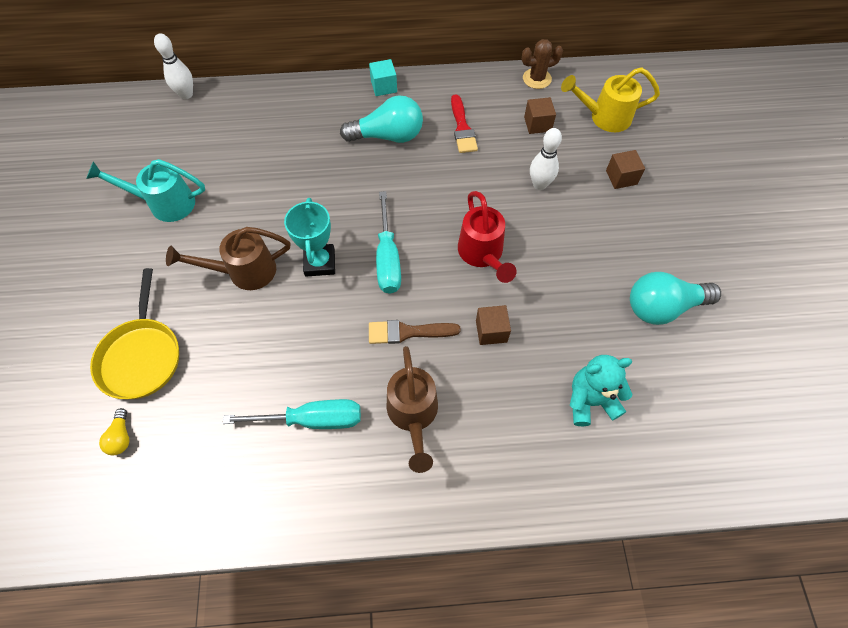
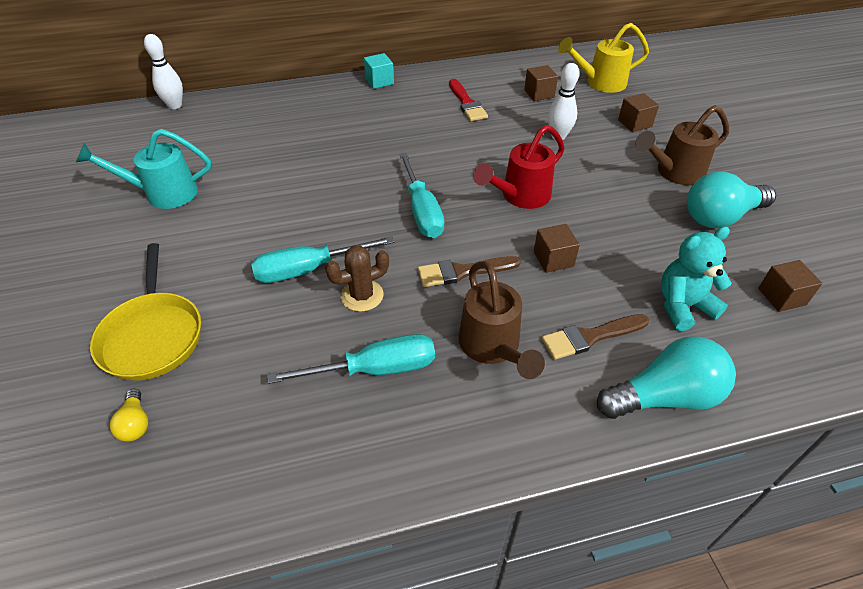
camera: 10 degrees left, 15 degrees down
(245, 271) = (265, 241): brown watering can -> brown watering can (675, 172)
(276, 309) = (308, 270): none -> turquoise screwdriver
(320, 262) = (348, 223): turquoise trophy -> none
(388, 136) = (394, 116): turquoise light bulb -> turquoise light bulb (664, 397)
(482, 254) = (521, 196): red watering can -> red watering can turned 75 degrees clockwise
(498, 418) = (590, 337): none -> brown brush
(537, 79) = (526, 63): brown cactus -> brown cactus (362, 295)
(683, 405) = (781, 296): none -> brown cube

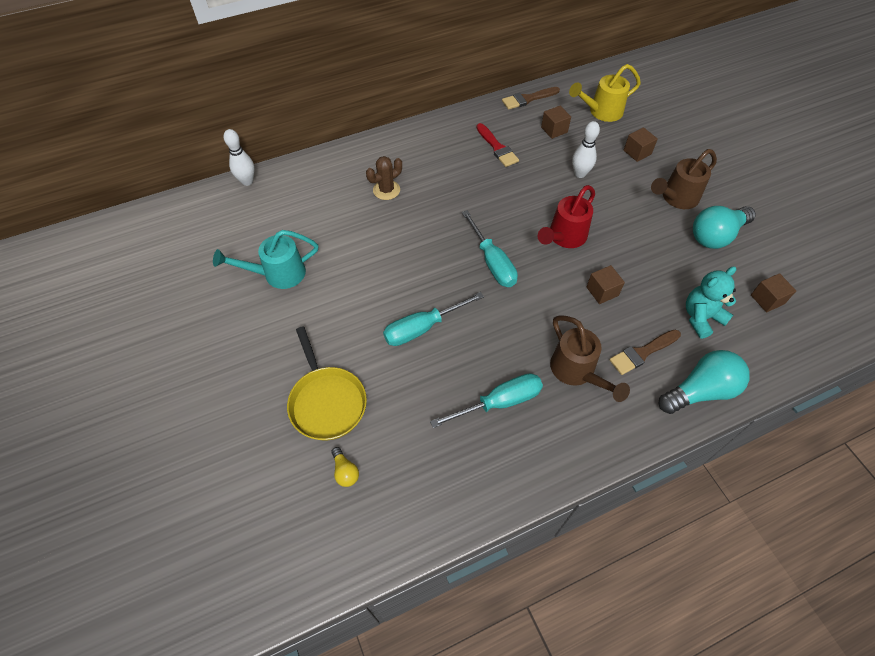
camera: 10 degrees left, 10 degrees up
(362, 295) = (470, 344): brown cactus -> brown cactus (386, 190)
(379, 81) = (416, 132): turquoise cube -> none
(463, 272) = (539, 312): brown brush -> brown brush (528, 99)

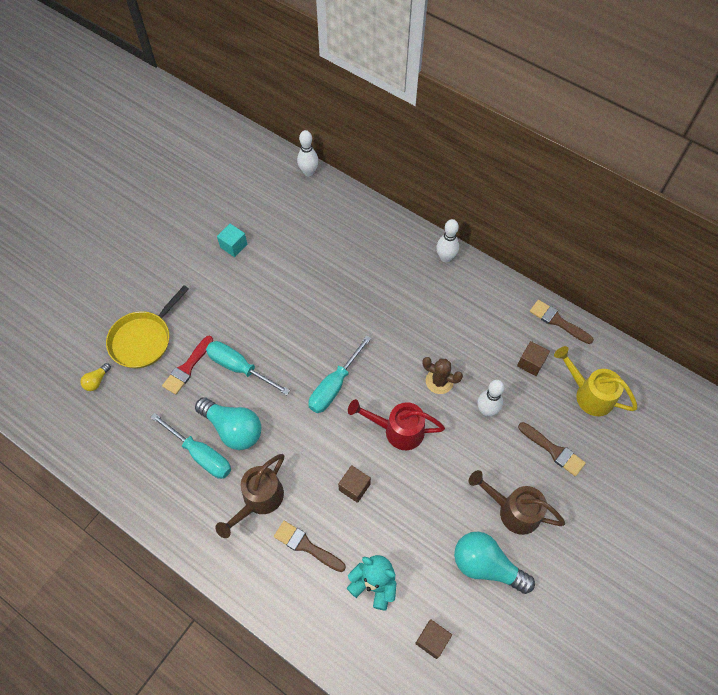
camera: 60 degrees right, 5 degrees up
(278, 274) = (233, 246): turquoise watering can -> turquoise cube
(386, 190) = (362, 269): brown cactus -> brown cactus (439, 381)
(419, 133) = (445, 257): none -> white bowling pin
(497, 148) = (471, 327): red brush -> red brush (187, 367)
(637, 152) = (553, 450): brown cube -> brown brush
(700, 391) = (292, 609): turquoise light bulb -> turquoise light bulb (233, 429)

